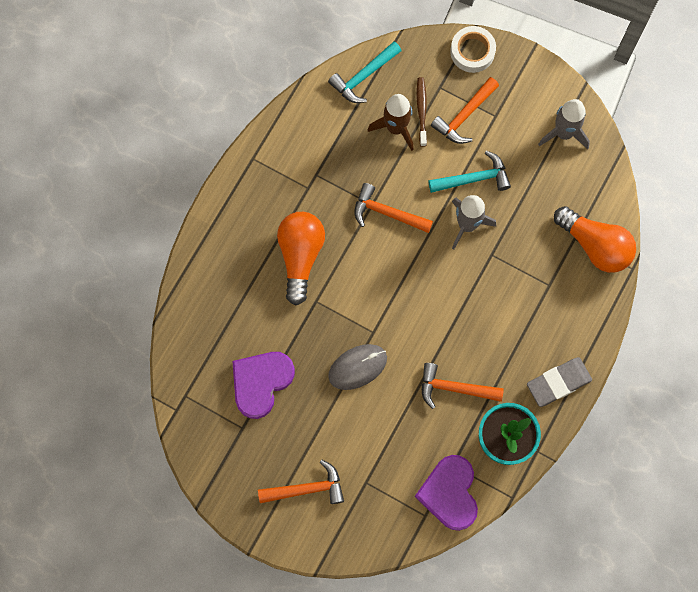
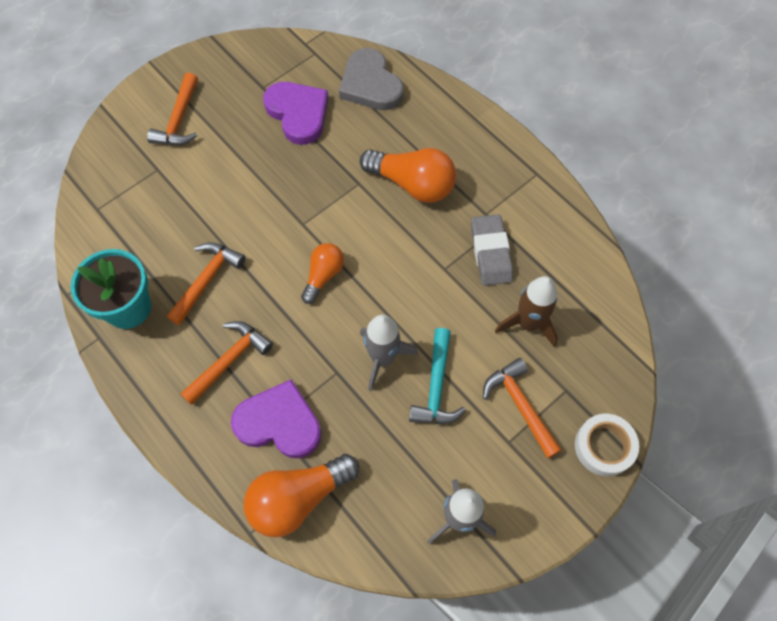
camera: 110 degrees right, 10 degrees down
(205, 330) = (370, 84): none -> grey heart
(357, 367) = (273, 198): grey mouse -> none
(364, 76) = (603, 311): turquoise hammer -> none
(387, 213) = (429, 280): orange hammer -> orange hammer (229, 360)
(414, 296) = (323, 275): none -> orange light bulb
(421, 110) = (541, 359): brown toothbrush -> none
(449, 493) = (105, 238): purple heart -> purple heart (279, 423)
(558, 382) = (158, 388): grey eraser -> grey eraser (491, 252)

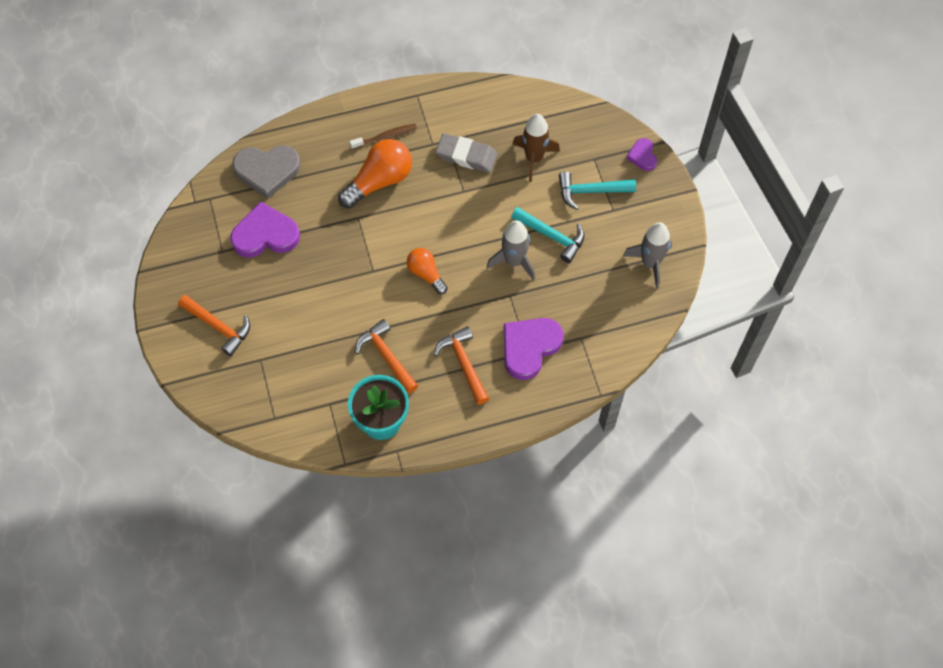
camera: 65 degrees left, 0 degrees up
(298, 498) = (590, 355): orange light bulb -> none
(468, 167) = (385, 137): none -> brown toothbrush
(520, 405) = (591, 191): orange hammer -> turquoise hammer
(604, 446) = (642, 156): white tape -> purple heart

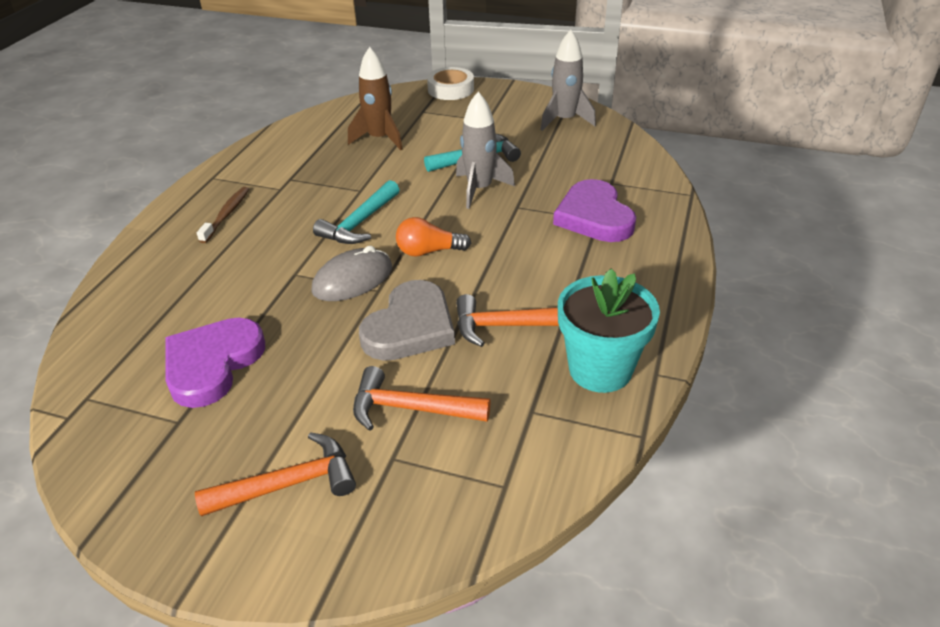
camera: 55 degrees left, 25 degrees down
(267, 171) = (130, 323): grey heart -> grey heart (410, 327)
(373, 251) = (352, 279): none -> grey mouse
(379, 181) = (272, 239): orange light bulb -> none
(464, 364) = (574, 268): orange hammer -> orange hammer (411, 408)
(466, 155) = (323, 173): grey eraser -> none
(591, 191) = (454, 123): turquoise hammer -> turquoise hammer (360, 223)
(642, 156) = (450, 89): purple heart -> white tape

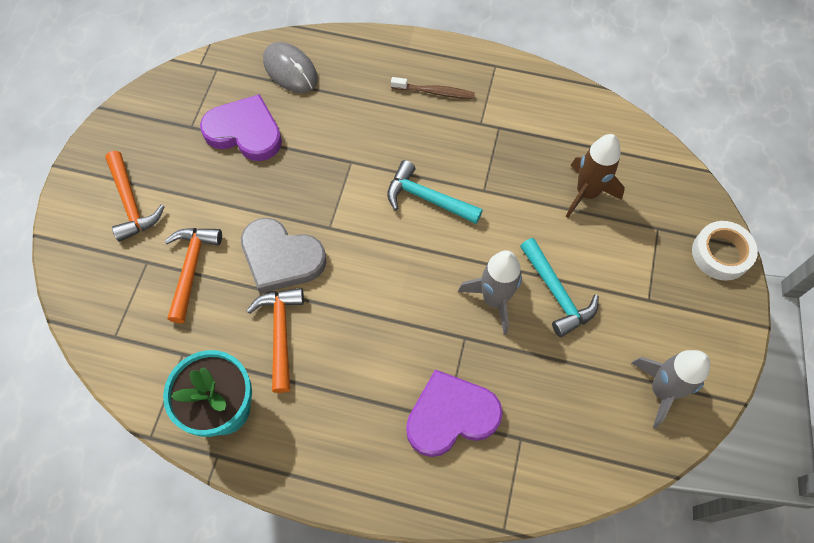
camera: 85 degrees right, 25 degrees up
(352, 279) = (343, 206): grey mouse -> grey mouse (290, 70)
(428, 251) = (385, 261): orange light bulb -> none

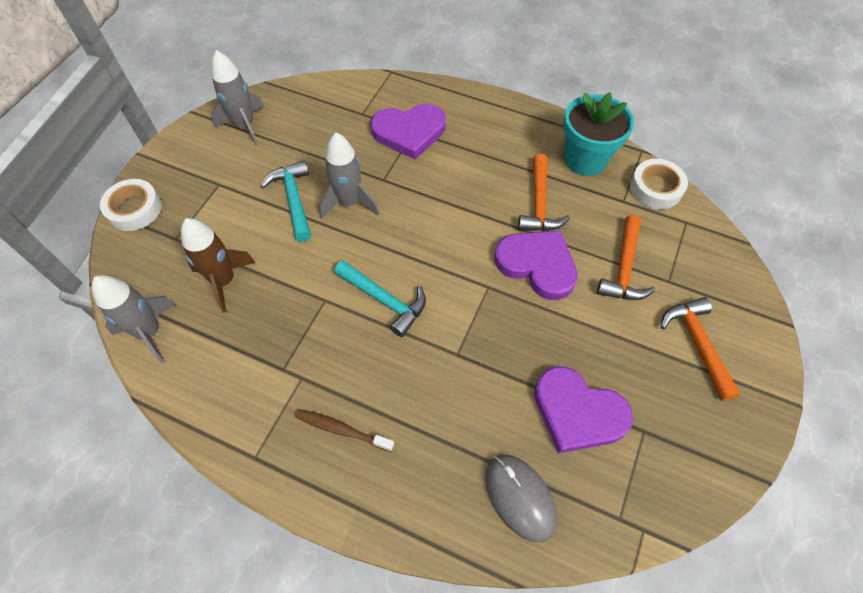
camera: 170 degrees left, 5 degrees down
(141, 378) = (655, 188): none -> white tape
(281, 258) = (537, 265): grey heart -> purple heart
(627, 138) = (150, 332): none -> grey rocket

